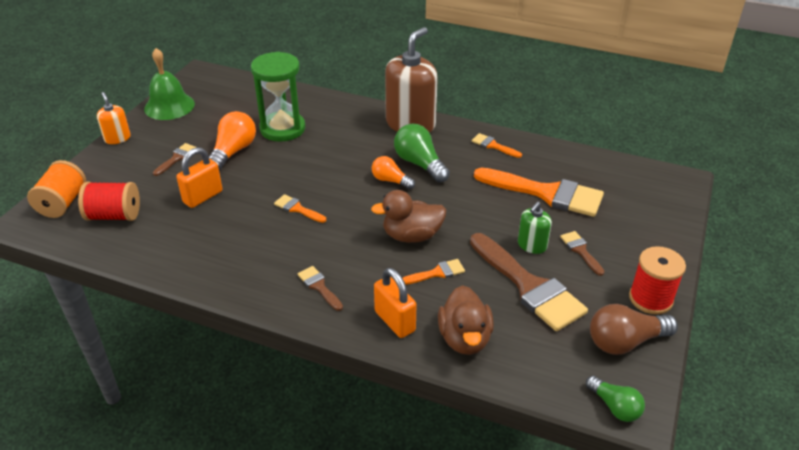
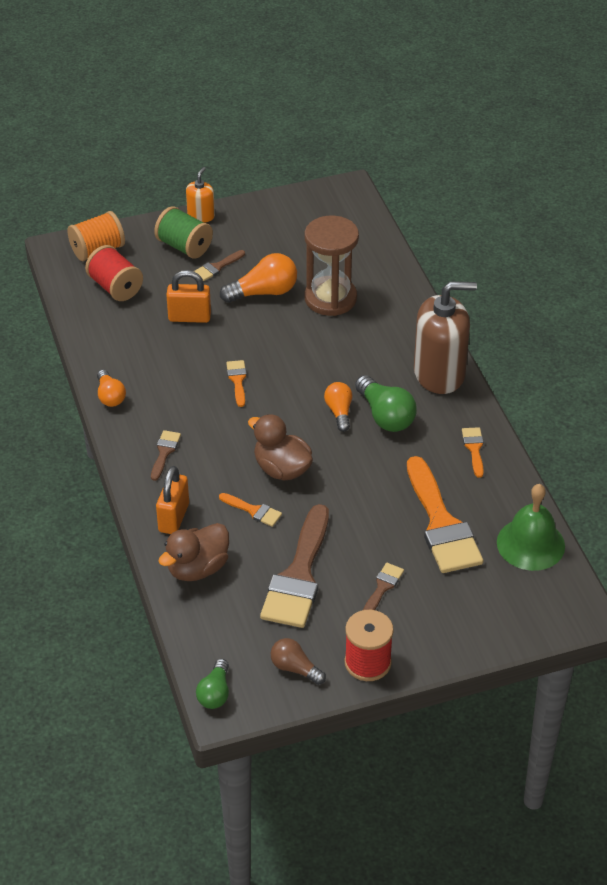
camera: 50 degrees right, 5 degrees up
(132, 161) = (184, 246): none -> green spool
(169, 106) = (277, 209): green bell -> green bell (530, 544)
(176, 158) = (217, 267): brown brush -> brown brush turned 150 degrees clockwise
(220, 283) = (110, 396): none -> orange light bulb
(282, 129) = (330, 298): green hourglass -> brown hourglass
(419, 164) = (385, 416): green light bulb -> green light bulb turned 135 degrees clockwise
(532, 245) = (354, 551): green soap dispenser -> none
(625, 342) = (295, 668): brown light bulb -> brown light bulb, size x0.63

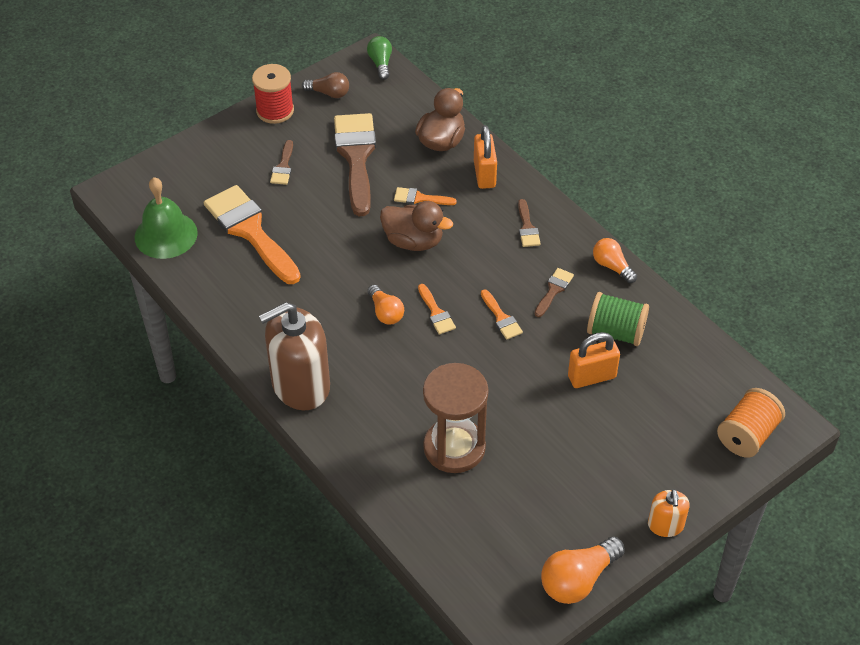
camera: 160 degrees right, 5 degrees up
(115, 287) = (693, 391): red spool -> none
(184, 246) = (655, 471): green spool -> green spool (615, 332)
(217, 267) = (601, 452): brown brush -> brown brush (554, 290)
(264, 292) = (531, 433): orange light bulb -> orange light bulb (578, 580)
(385, 416) = (338, 321): green light bulb -> none
(474, 449) = (240, 311): orange brush -> orange brush (436, 313)

